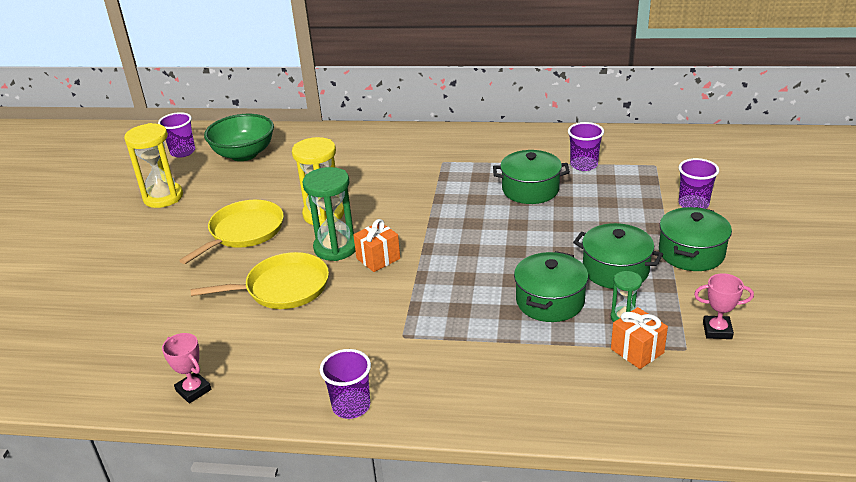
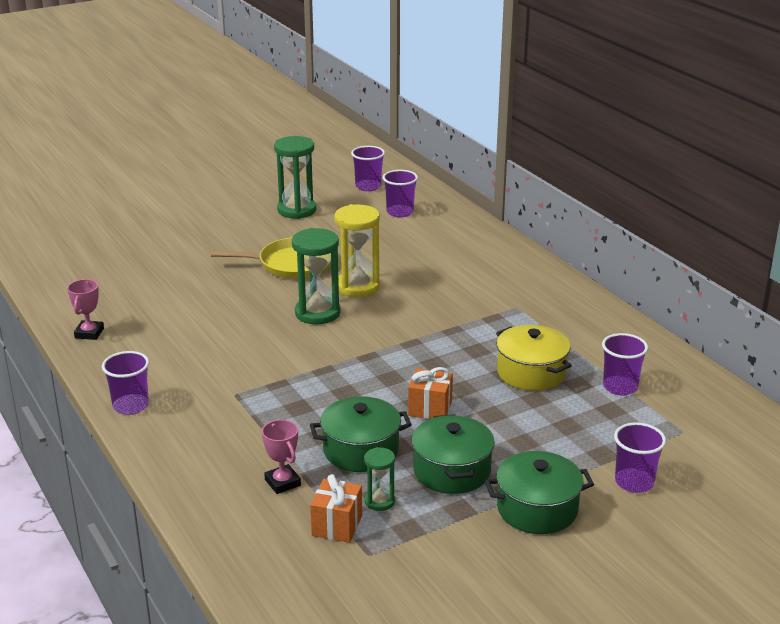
camera: 50 degrees right, 5 degrees down
(163, 197) = (297, 210): yellow hourglass -> green hourglass
(244, 154) = (400, 212): green bowl -> purple cup
(283, 288) = (240, 314): yellow pan -> none
(378, 258) = (325, 339): orange gift -> orange gift (430, 409)
(530, 189) = (531, 373): green pot -> yellow pot
(717, 330) = (419, 566): pink trophy -> pink trophy (282, 482)

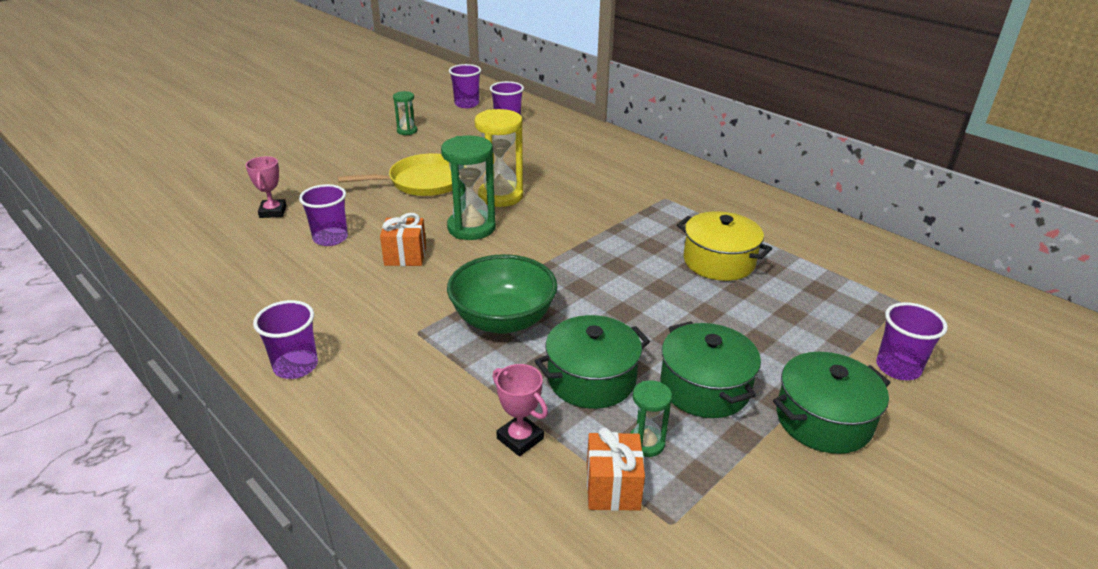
camera: 15 degrees left, 5 degrees up
(89, 333) = (220, 283): pink trophy -> pink trophy (273, 212)
(297, 210) = (407, 131): green hourglass -> green hourglass, size x0.53
(310, 395) = (503, 320): none -> green bowl
(430, 409) = (640, 316): orange gift -> orange gift (405, 256)
(620, 387) = (811, 264): purple cup -> purple cup (330, 238)

